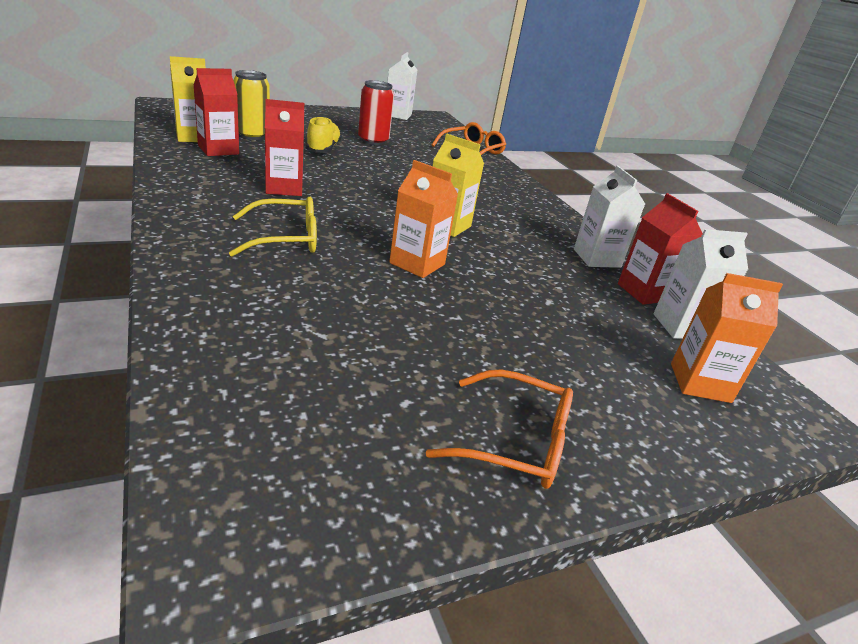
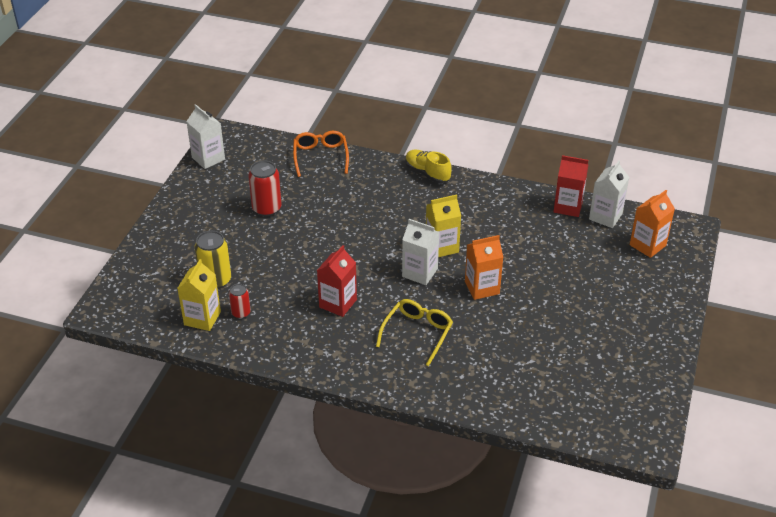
camera: 45 degrees left, 10 degrees up
(218, 150) = (241, 313): red carton -> red can
(323, 149) = (270, 249): yellow shoe -> yellow shoe (427, 173)
(515, 442) = (644, 334): orange glasses -> none
(596, 258) = (522, 201): white carton -> white carton (420, 272)

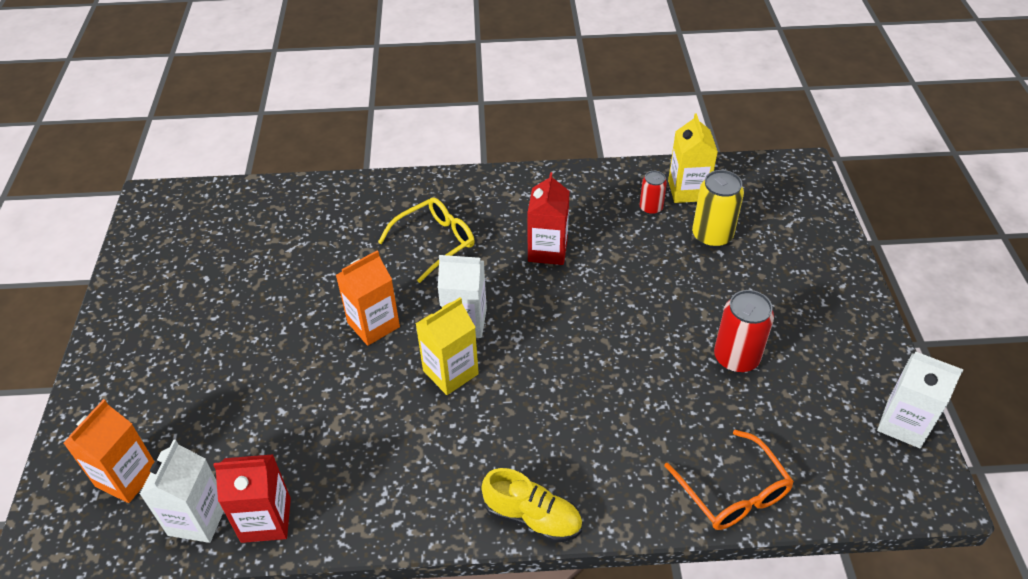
camera: 160 degrees right, 5 degrees up
(417, 333) = (435, 242): yellow glasses -> yellow glasses turned 135 degrees counterclockwise

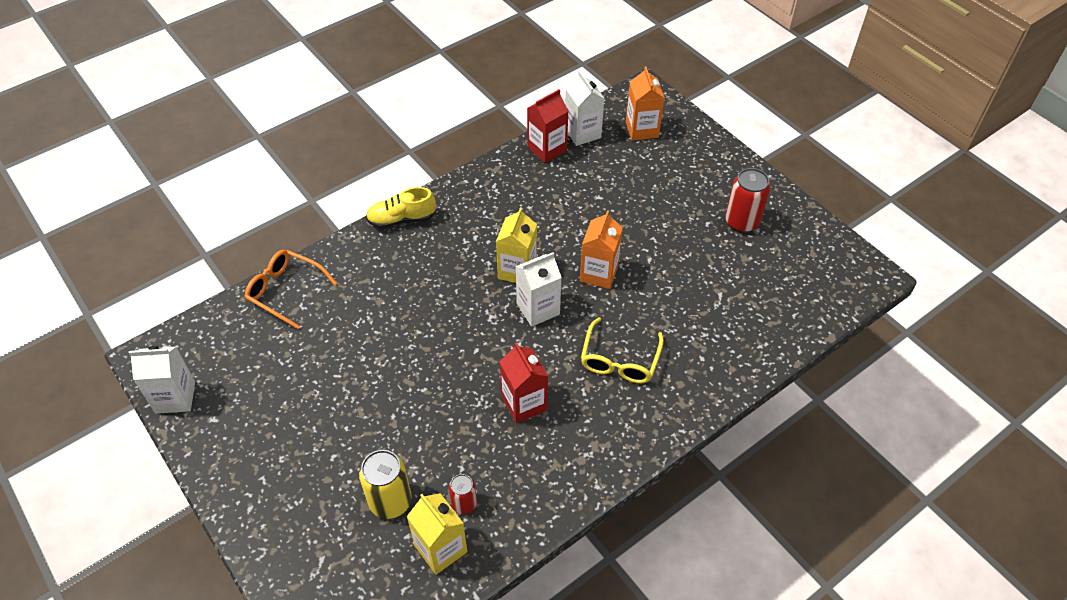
camera: 145 degrees right, 5 degrees up
(736, 358) = (319, 386): red can -> red can (742, 222)

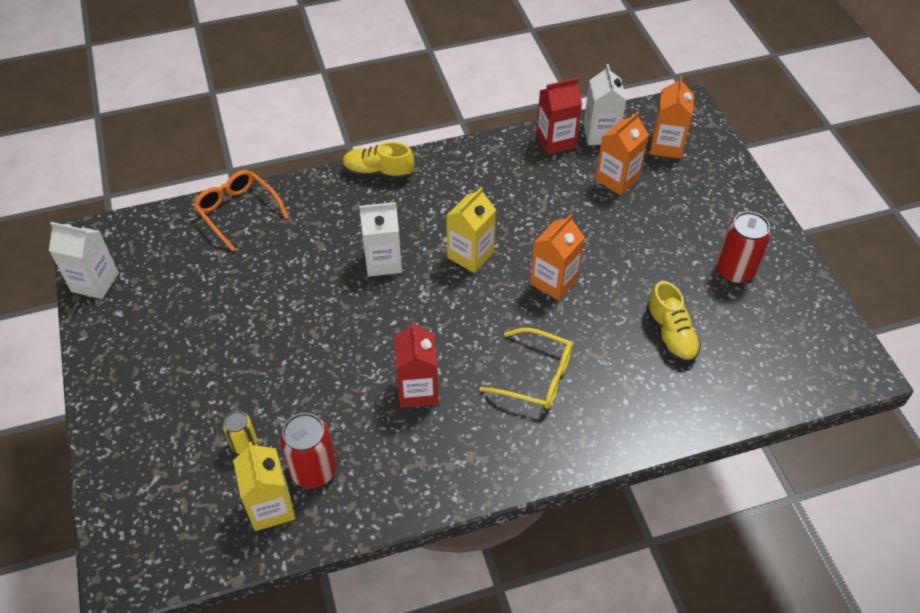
camera: 20 degrees right, 0 degrees up
(390, 501) = (244, 444): yellow can -> yellow can, size x0.59
(464, 503) = (313, 470): red can -> red can, size x1.70
(538, 309) = (474, 299): white carton -> white carton (383, 261)
(613, 169) = (617, 179): none -> orange carton
(620, 360) = (536, 376): yellow glasses -> yellow glasses turned 105 degrees counterclockwise
(714, 290) = (670, 334): none -> yellow shoe

